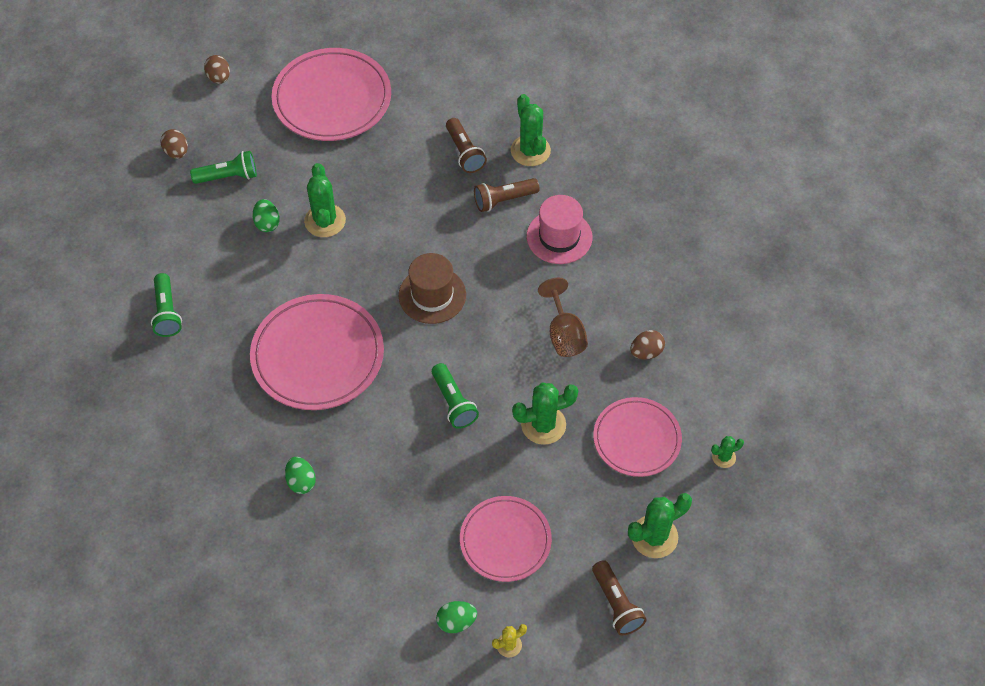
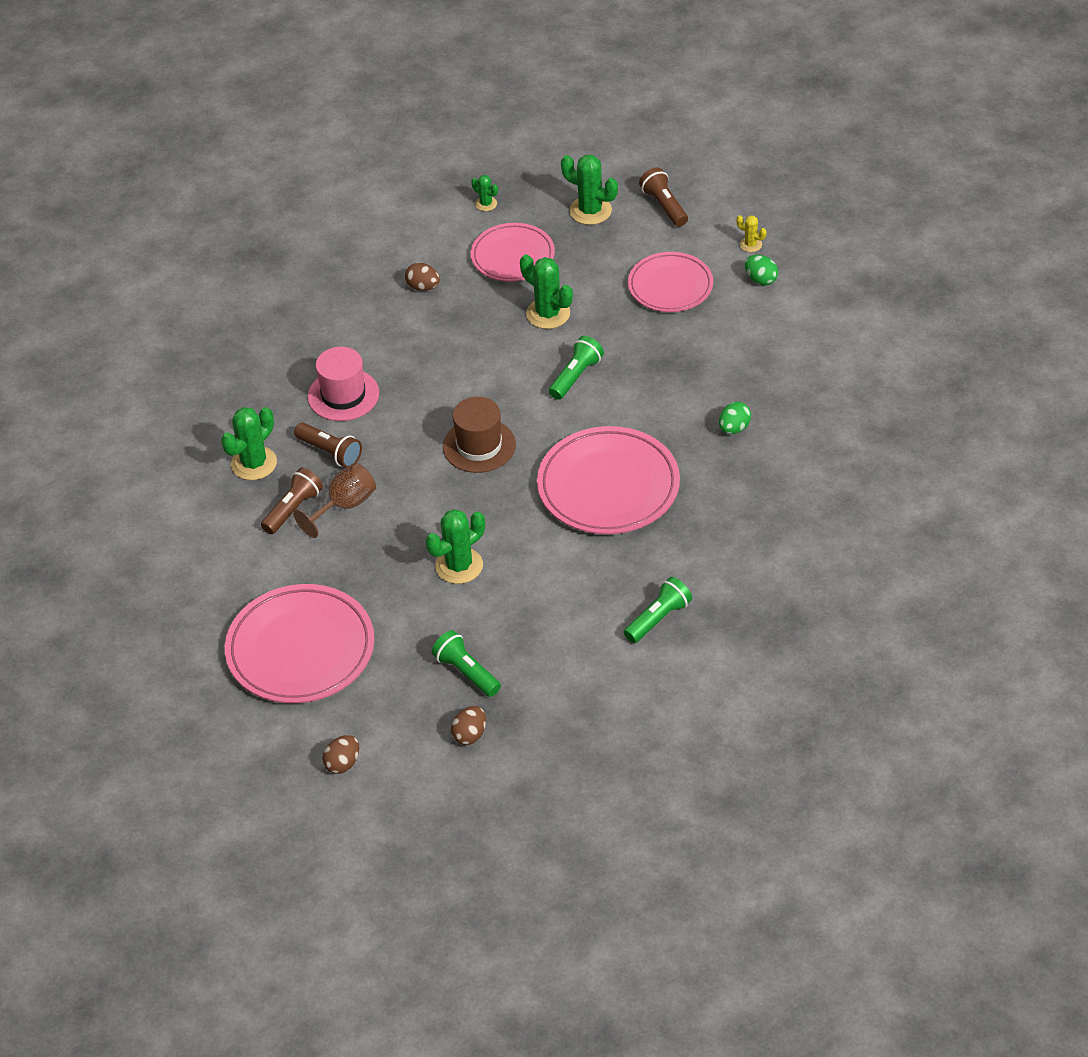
camera: 120 degrees left, 10 degrees down
(267, 223) = (497, 607): green egg -> none
(564, 334) = (447, 343): brown goblet -> brown goblet (344, 506)
(616, 604) = (664, 206): brown flashlight -> brown flashlight turned 60 degrees counterclockwise

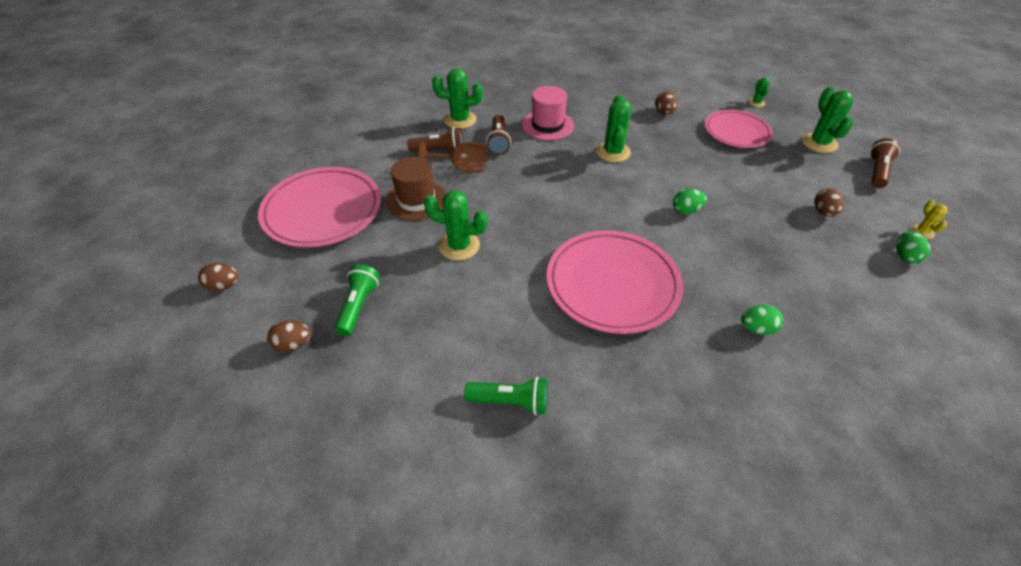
camera: 50 degrees right, 0 degrees up
(479, 446) = (573, 198): brown hat -> brown hat (416, 200)
(548, 314) = (717, 170): green cactus -> green cactus (613, 152)
(576, 376) = (686, 210): green flashlight -> green egg
(670, 286) = (823, 212): pink plate -> brown egg

